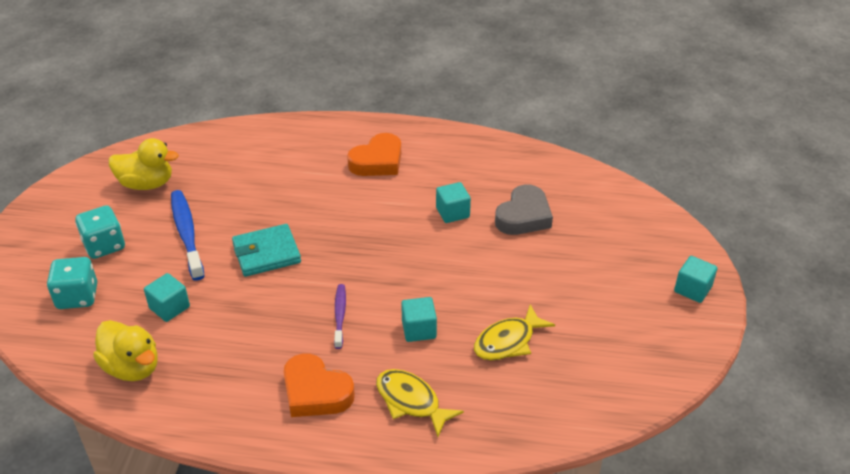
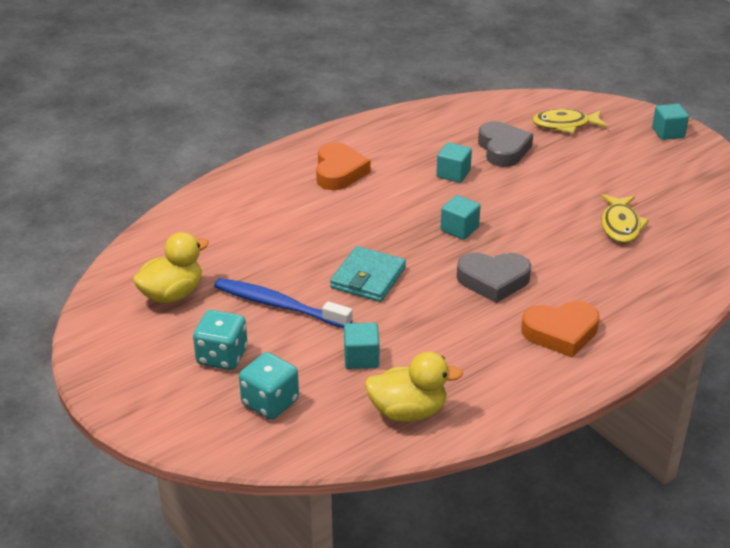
camera: 45 degrees left, 5 degrees down
(340, 316) = (493, 280): purple toothbrush -> grey heart
(411, 401) = (626, 296): yellow fish -> yellow fish (565, 125)
(419, 329) = (558, 254): turquoise cube -> turquoise cube (459, 229)

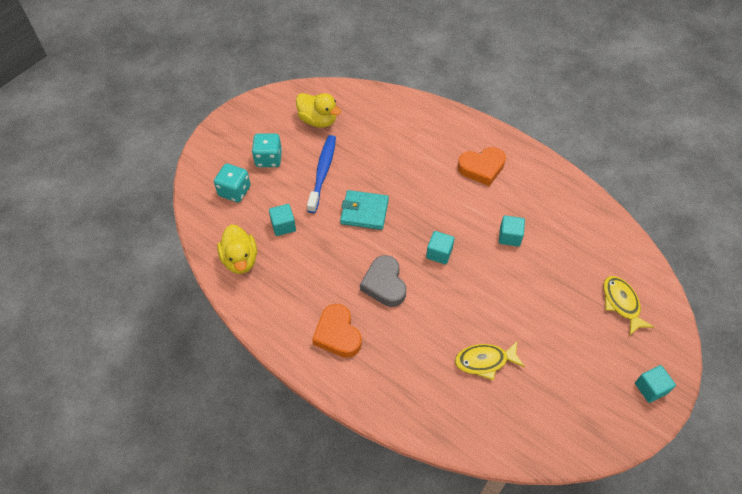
camera: 75 degrees right, 20 degrees up
(503, 149) = (560, 264): grey heart -> none

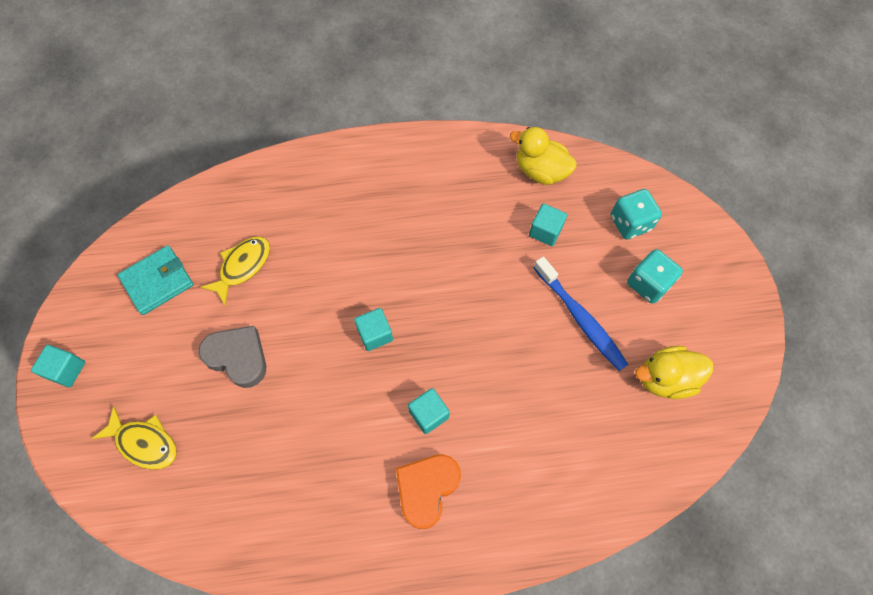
camera: 135 degrees right, 10 degrees up
(337, 334) = (389, 184): orange heart -> none
(364, 211) = (491, 313): turquoise wallet -> turquoise wallet (158, 281)
(384, 284) = (395, 258): grey heart -> grey heart (238, 357)
(509, 237) = (320, 420): turquoise cube -> turquoise cube (429, 414)

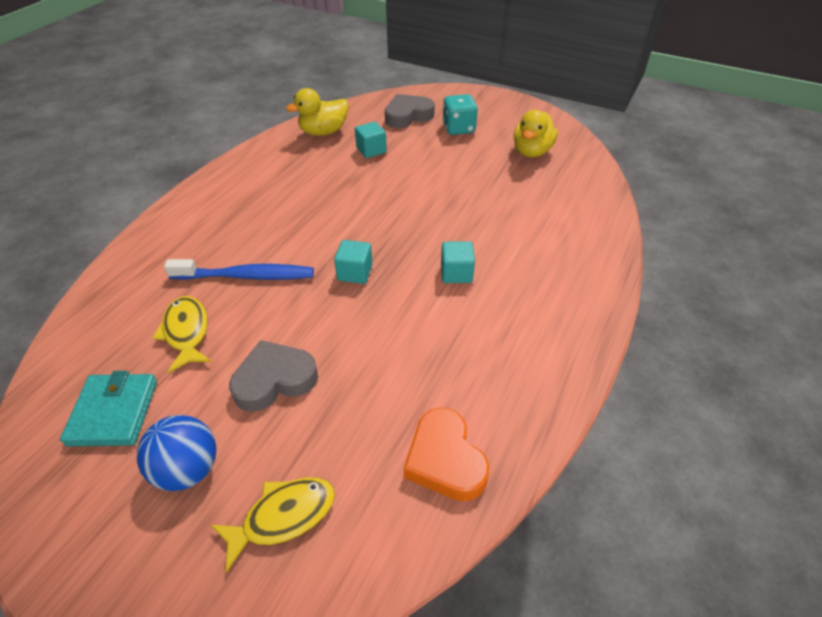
camera: 55 degrees left, 20 degrees down
(66, 370) = (105, 568): turquoise cube -> none
(145, 360) = (188, 469): none -> blue ball
(427, 489) = (520, 304): orange heart -> orange heart (445, 460)
(580, 318) = (453, 165): blue toothbrush -> blue toothbrush (245, 276)
(630, 223) = (408, 116): turquoise dice -> grey heart

